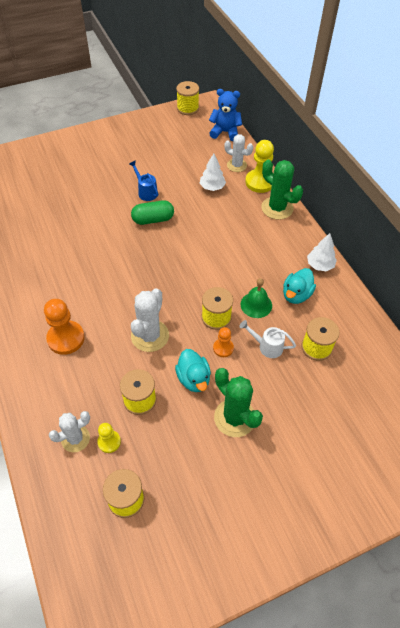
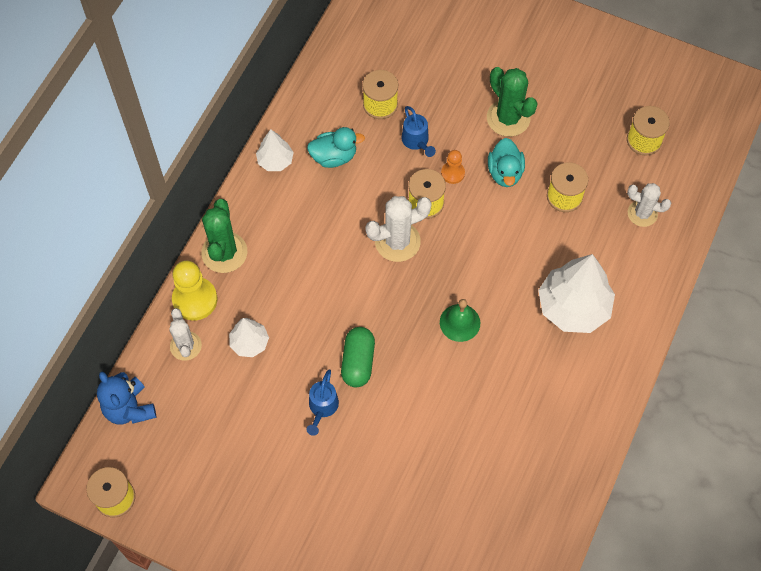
camera: 130 degrees left, 10 degrees up
(66, 338) = (573, 307): orange pawn -> white tree
(109, 442) = (619, 188): yellow pawn -> none
(150, 336) = (499, 240): white cactus -> white cactus (397, 241)
(153, 219) = (358, 362): green capsule -> green capsule turned 60 degrees clockwise
(193, 379) = (505, 172): turquoise duck -> turquoise duck turned 150 degrees clockwise
(234, 418) = (508, 118): green cactus -> green cactus turned 45 degrees counterclockwise
(256, 305) = (378, 181): green bell -> green bell (460, 322)
(267, 346) = (416, 141): white watering can -> blue watering can

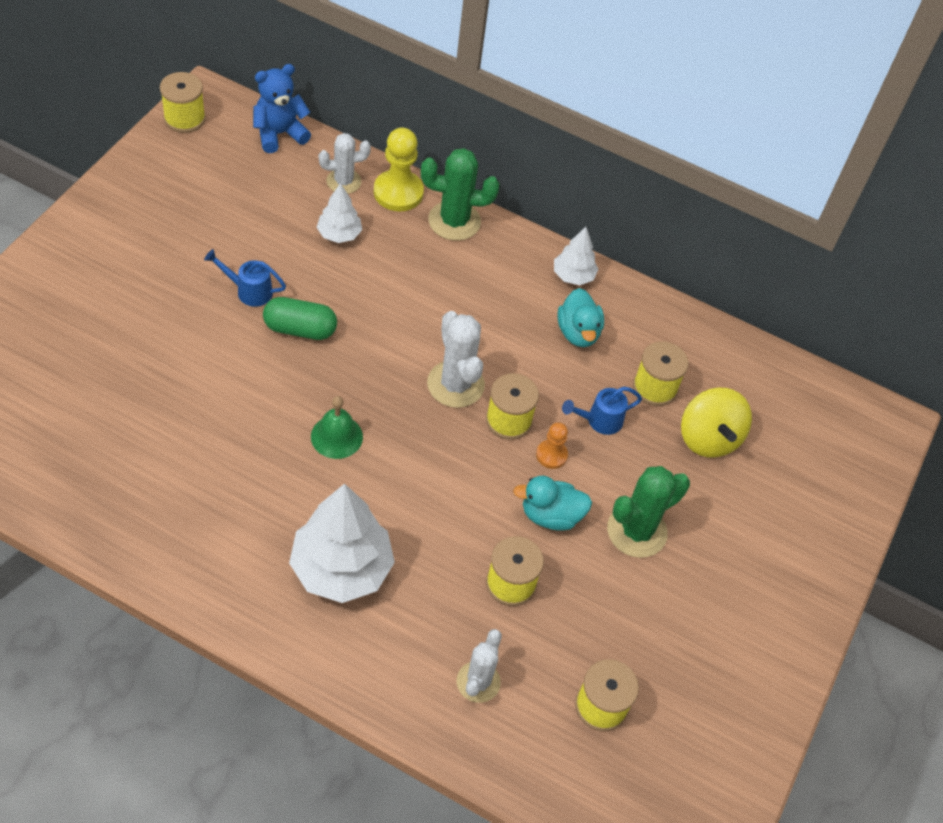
camera: 85 degrees right, 10 degrees down
(421, 71) = (708, 438): none -> yellow spinning top

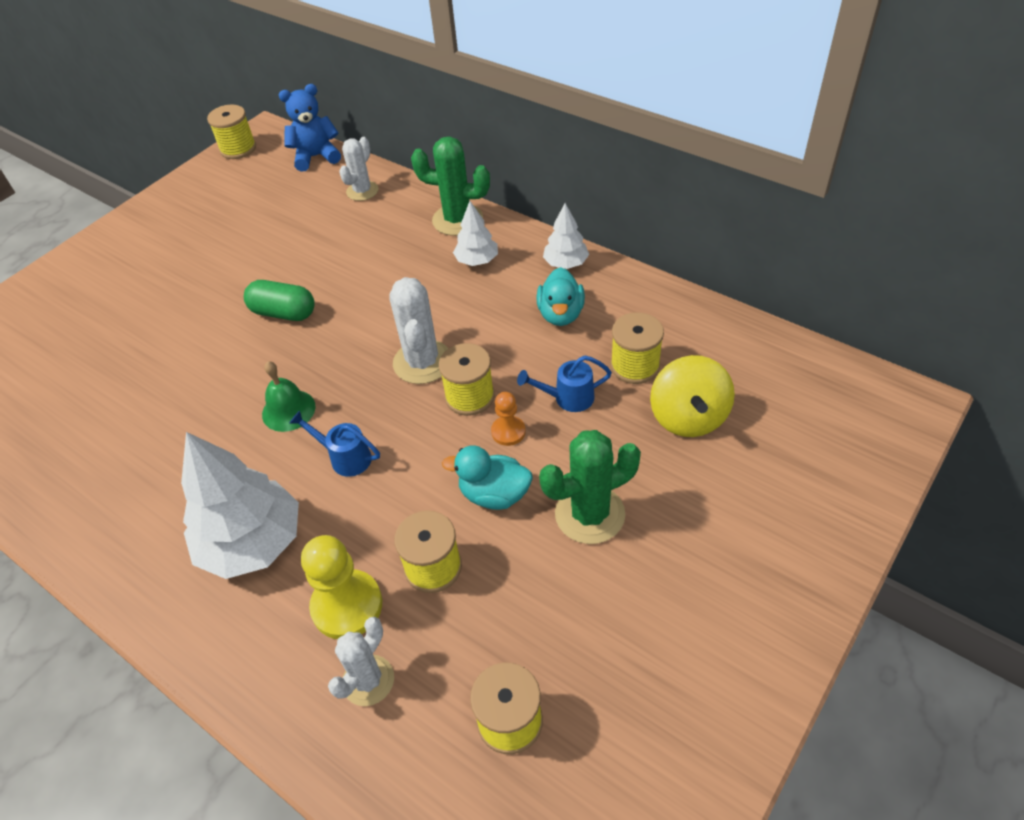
camera: 20 degrees right, 5 degrees down
(249, 291) = (247, 281): blue watering can -> blue watering can (345, 457)
(339, 234) = (345, 233): white tree -> white tree (477, 261)
(343, 181) = (362, 191): white cactus -> white cactus turned 60 degrees counterclockwise
(398, 192) = (410, 198): yellow pawn -> yellow pawn (347, 606)

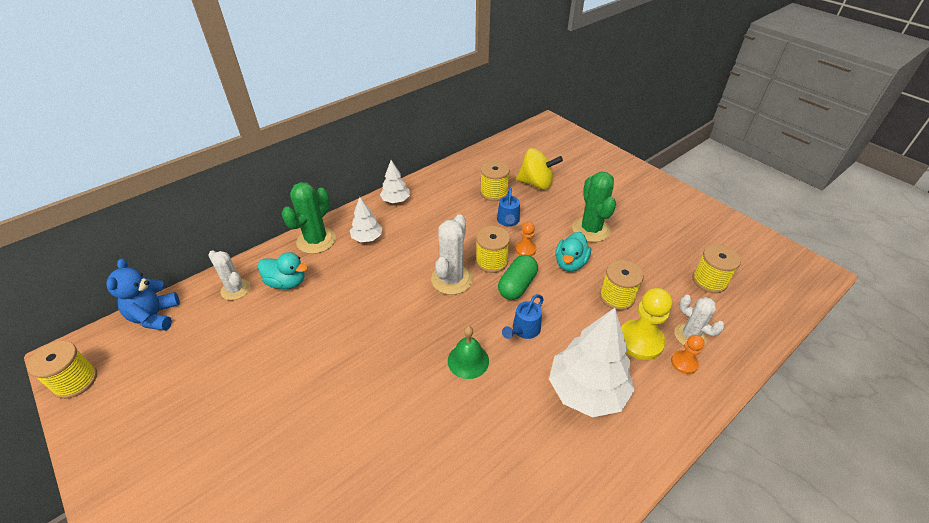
camera: 80 degrees left, 5 degrees down
(284, 313) = (357, 356): green capsule -> green capsule (517, 285)
(312, 670) = (684, 363): none -> orange pawn
(422, 362) = (452, 279): white cactus -> white cactus turned 75 degrees counterclockwise
(561, 314) = (439, 211): turquoise duck -> turquoise duck (287, 282)

